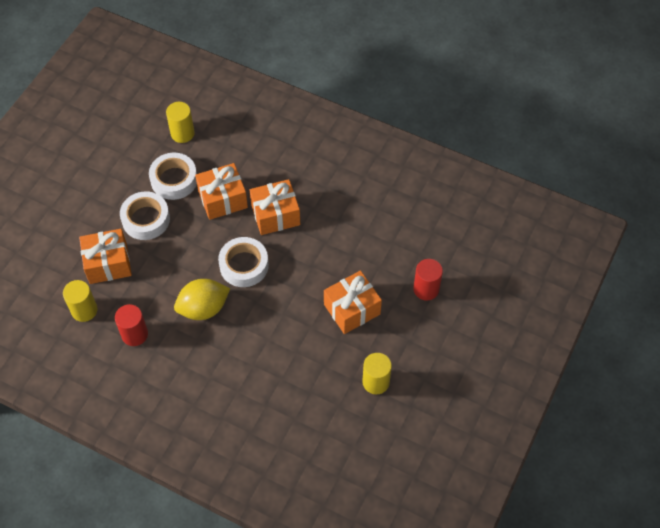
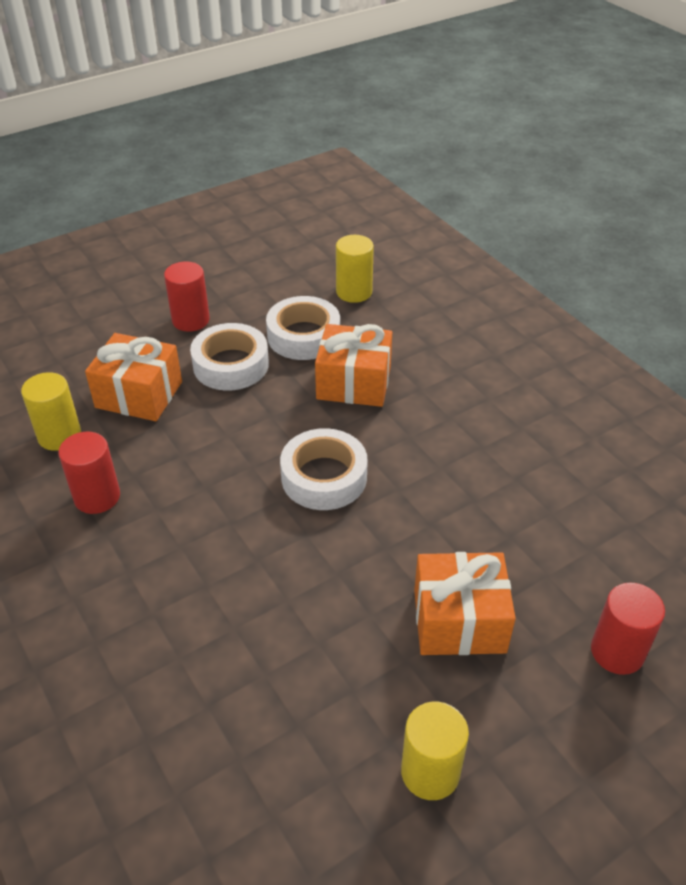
camera: 30 degrees right, 15 degrees down
(99, 199) = (190, 320): none -> red cylinder
(203, 308) = (221, 508): yellow lemon -> none
(275, 215) = (418, 432): orange gift -> none

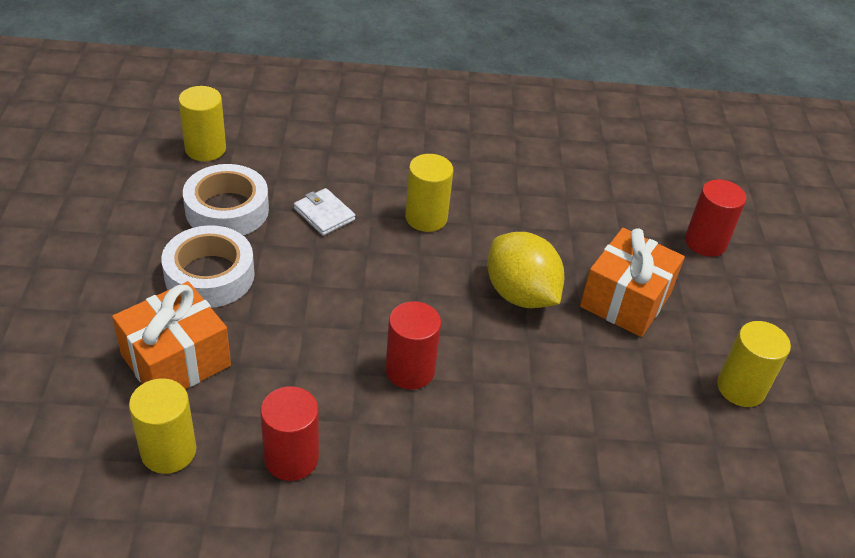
camera: 60 degrees left, 0 degrees up
(190, 320) = (107, 269): red cylinder -> red cylinder (410, 370)
(324, 477) = (418, 292): white tape -> none
(354, 383) = (324, 214): orange gift -> white wallet
(387, 541) = (520, 294): none -> yellow lemon
(415, 438) = (426, 218): none -> yellow cylinder

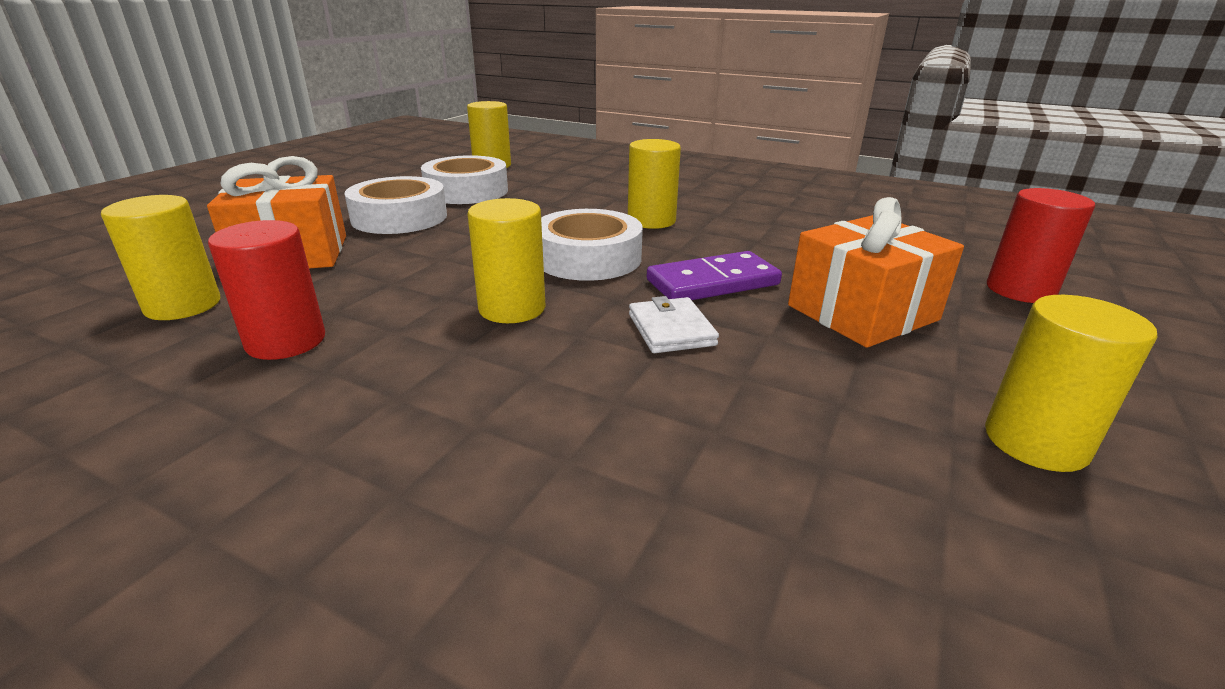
camera: 30 degrees right, 15 degrees down
(324, 214) = (550, 205): white wallet -> white wallet (671, 329)
(410, 370) = (512, 308): red cylinder -> yellow cylinder
(415, 290) = (588, 258): none -> white tape
(520, 294) = (712, 282): yellow lemon -> purple domino

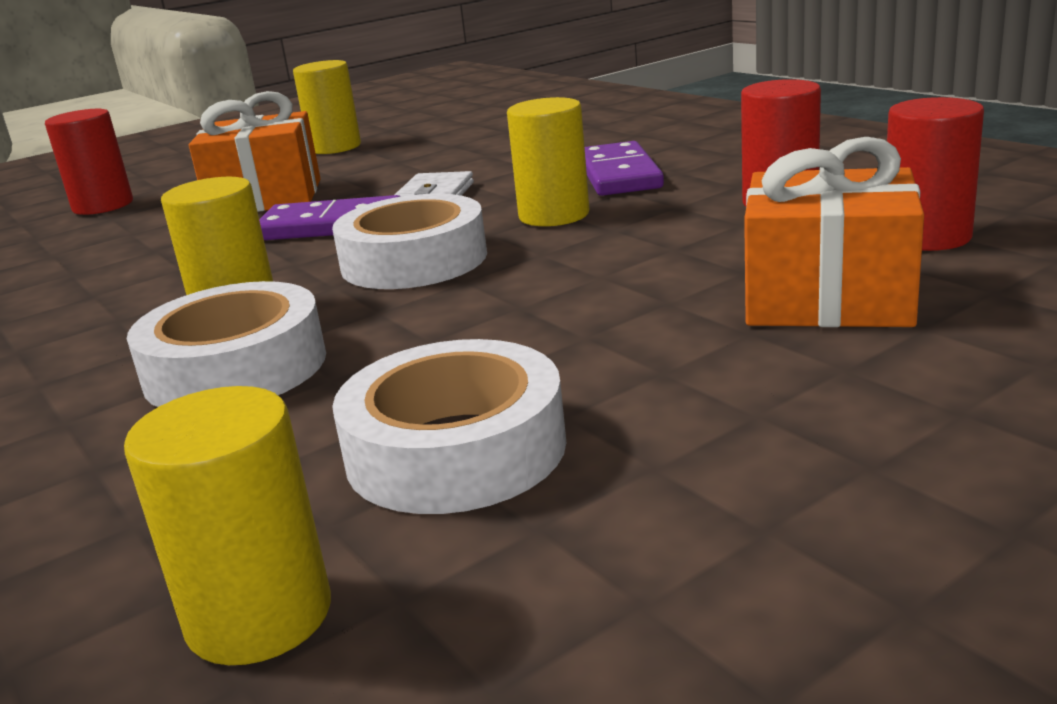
camera: 150 degrees left, 5 degrees down
(183, 305) = (926, 237): yellow cylinder -> red cylinder
(399, 217) = (644, 367): white tape -> white tape (235, 368)
(475, 382) = (618, 175): none -> purple domino

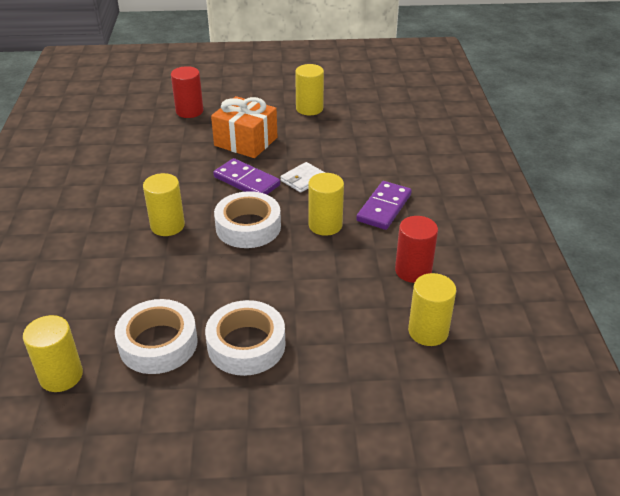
camera: 30 degrees right, 15 degrees up
(235, 368) = (141, 260): white tape -> white tape (246, 345)
(828, 297) = (344, 344): orange gift -> none
(926, 237) = (428, 331): red cylinder -> yellow cylinder

